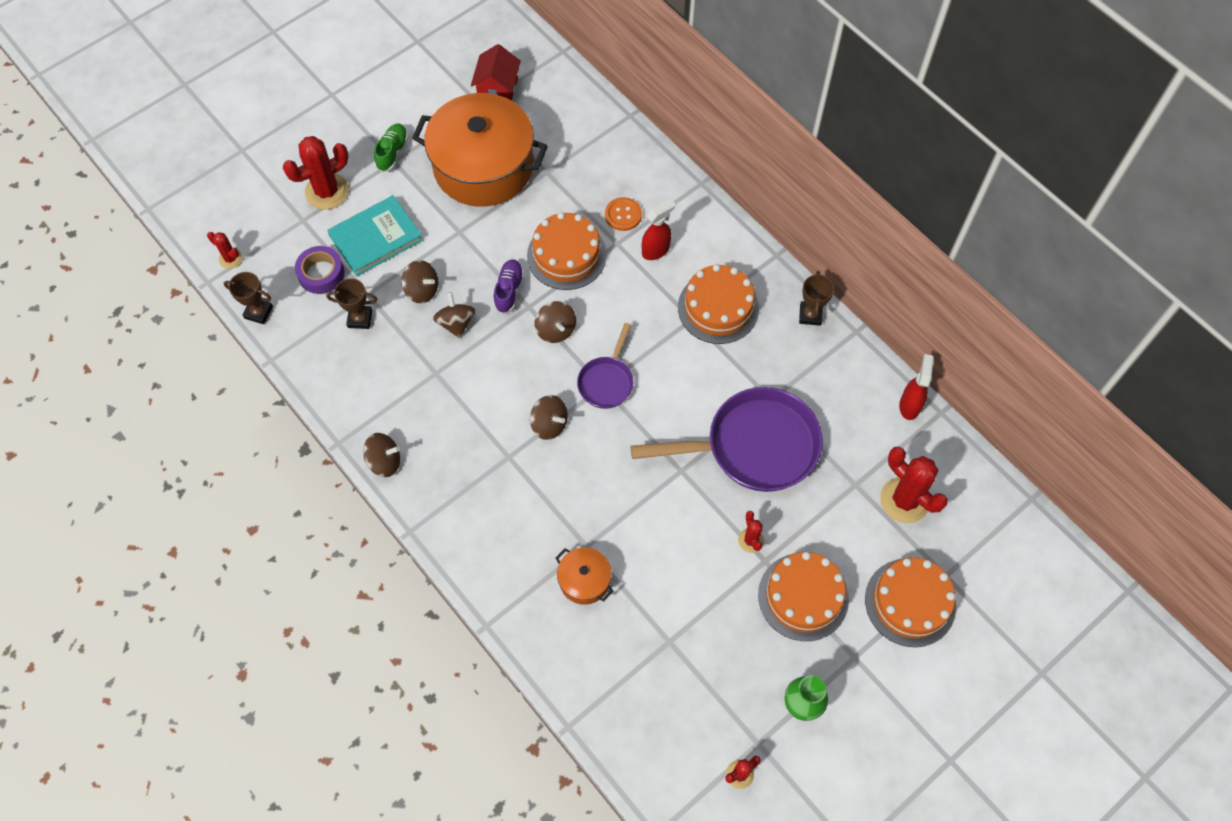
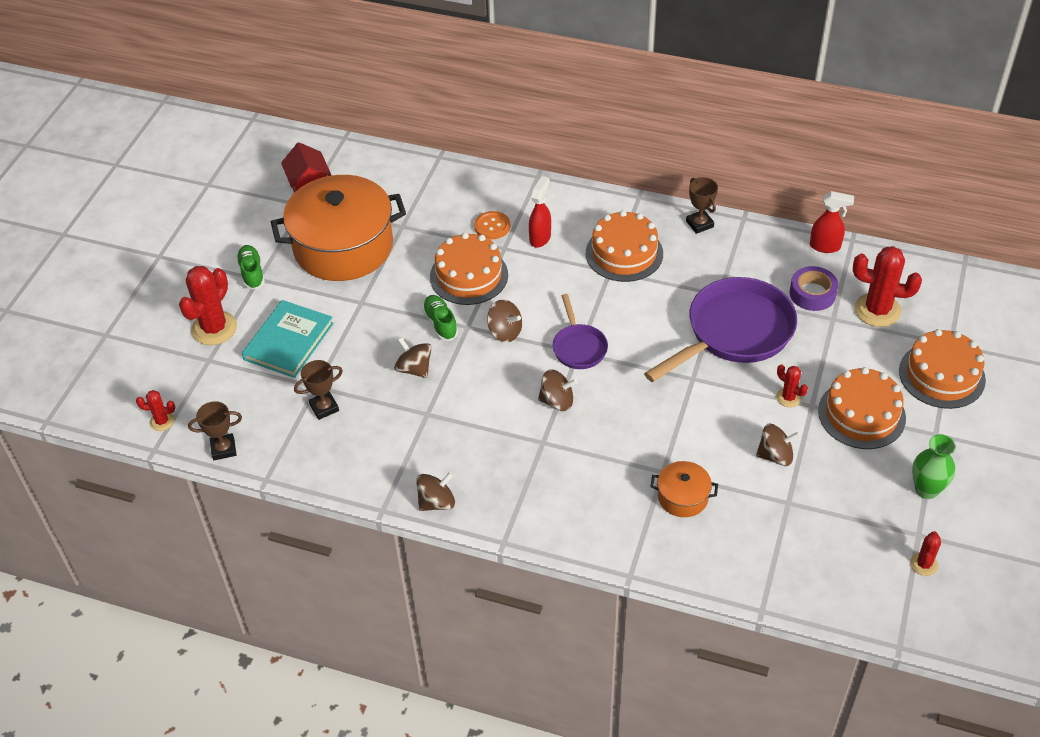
camera: 30 degrees left, 15 degrees down
(321, 274) = (260, 391): purple tape -> purple tape (812, 293)
(422, 290) = (363, 359): brown spinning top -> brown spinning top (775, 455)
(509, 290) = (440, 323): purple shoe -> green shoe
(910, 405) = (825, 246): red spray bottle -> red spray bottle turned 120 degrees clockwise

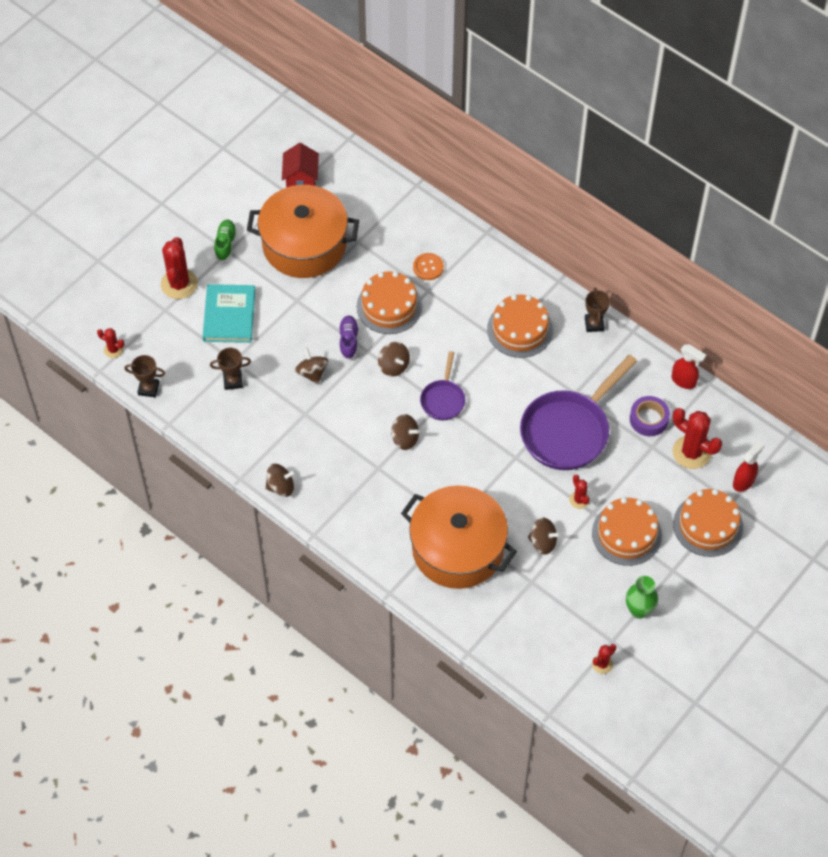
camera: 20 degrees right, 10 degrees up
(214, 328) = (179, 284): red cactus -> red cactus turned 45 degrees counterclockwise
(289, 341) = (229, 315): turquoise book -> turquoise book turned 45 degrees counterclockwise
(440, 323) = (348, 341): green shoe -> purple shoe
(540, 238) = (461, 291): red spray bottle -> red spray bottle (743, 481)
(683, 497) = (458, 549): orange pot -> orange pot, size x2.31
(734, 332) = (568, 430): purple pan -> purple pan turned 150 degrees clockwise

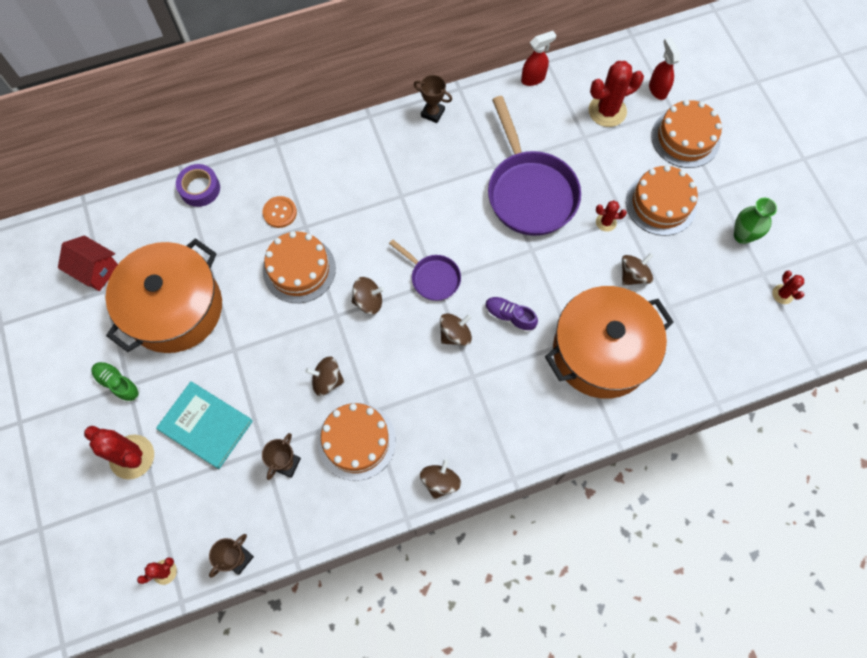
camera: 60 degrees left, 10 degrees up
(348, 341) = (313, 326): purple shoe -> purple shoe (509, 317)
(520, 329) = (399, 173): orange cake -> orange cake (356, 441)
(649, 419) = (555, 124): purple tape -> purple tape (200, 188)

